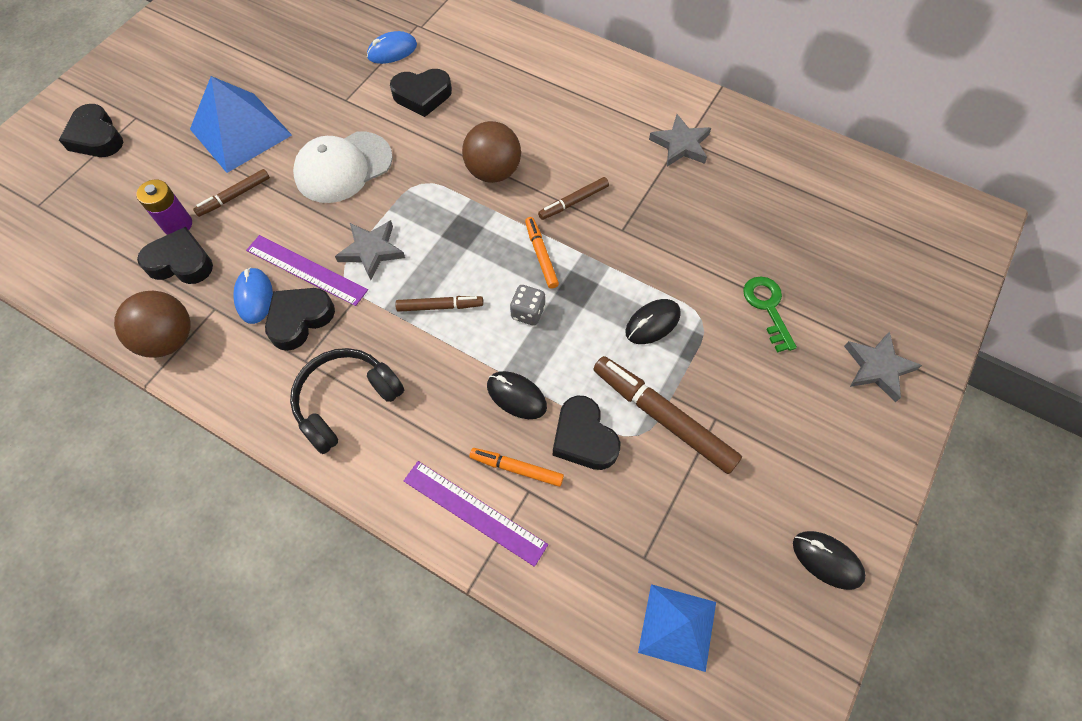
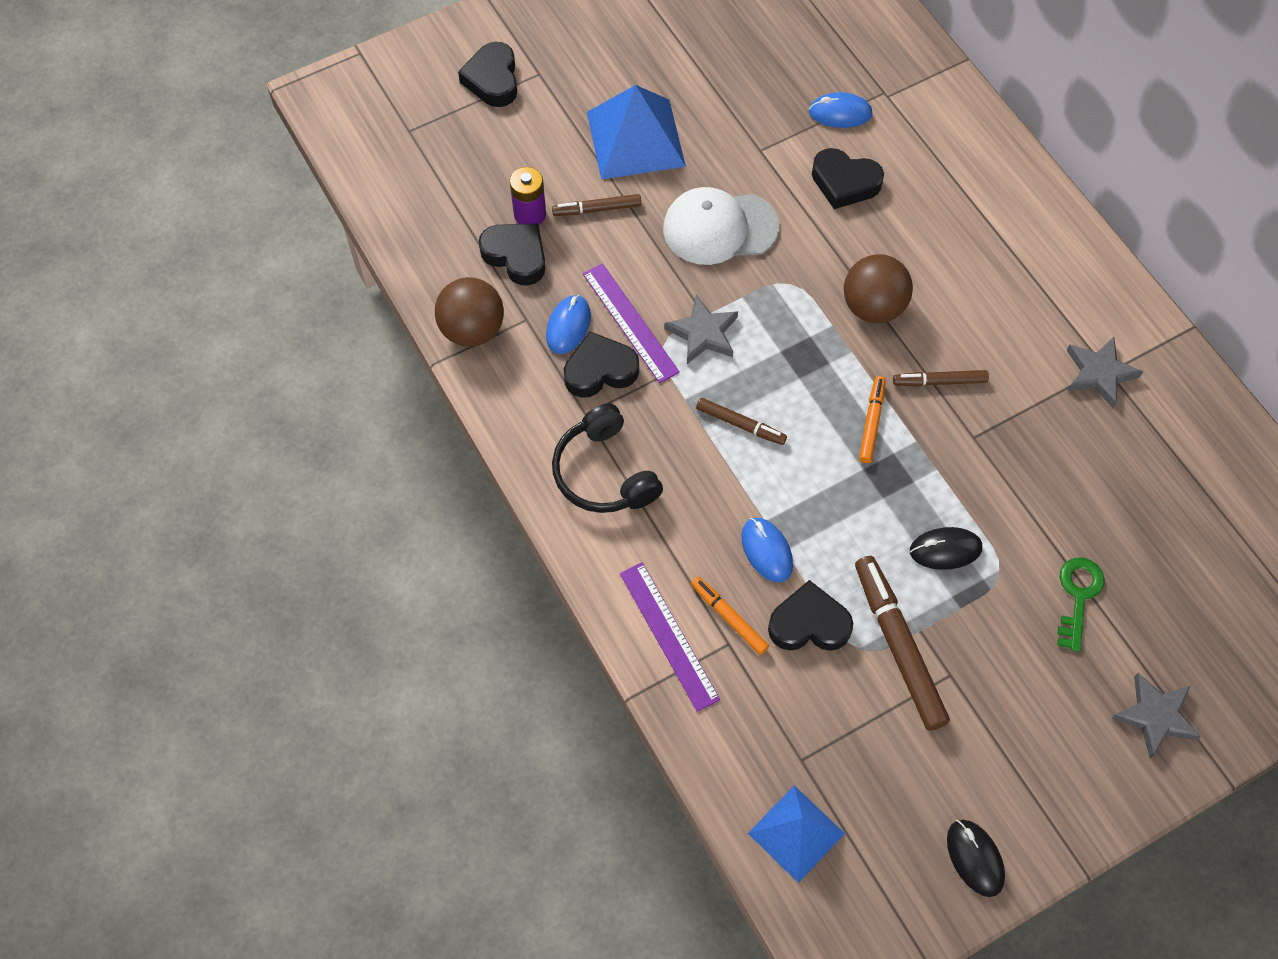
camera: 30 degrees right, 0 degrees up
(346, 401) = (604, 472): black headphones -> black headphones turned 105 degrees counterclockwise
(516, 396) = (766, 551): black mouse -> blue mouse
(528, 312) = (824, 475): grey dice -> none
(584, 438) = (809, 624): black heart -> black heart turned 90 degrees clockwise

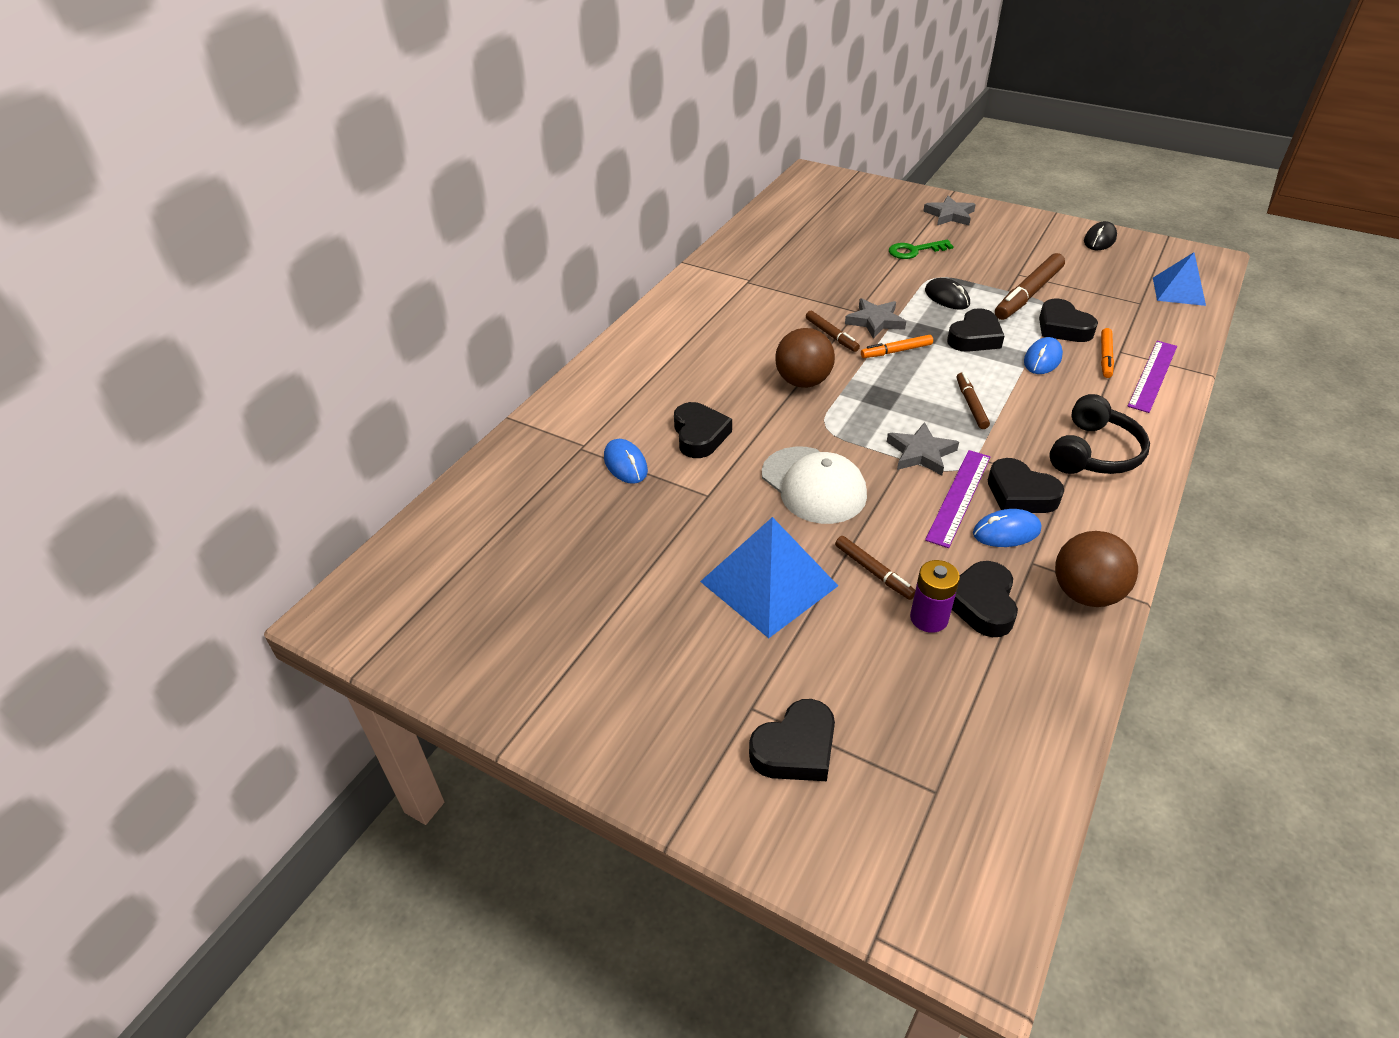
camera: 120 degrees left, 20 degrees down
(848, 517) = (975, 337): none -> black heart
(1099, 373) = (755, 282): grey star -> grey star (875, 321)

